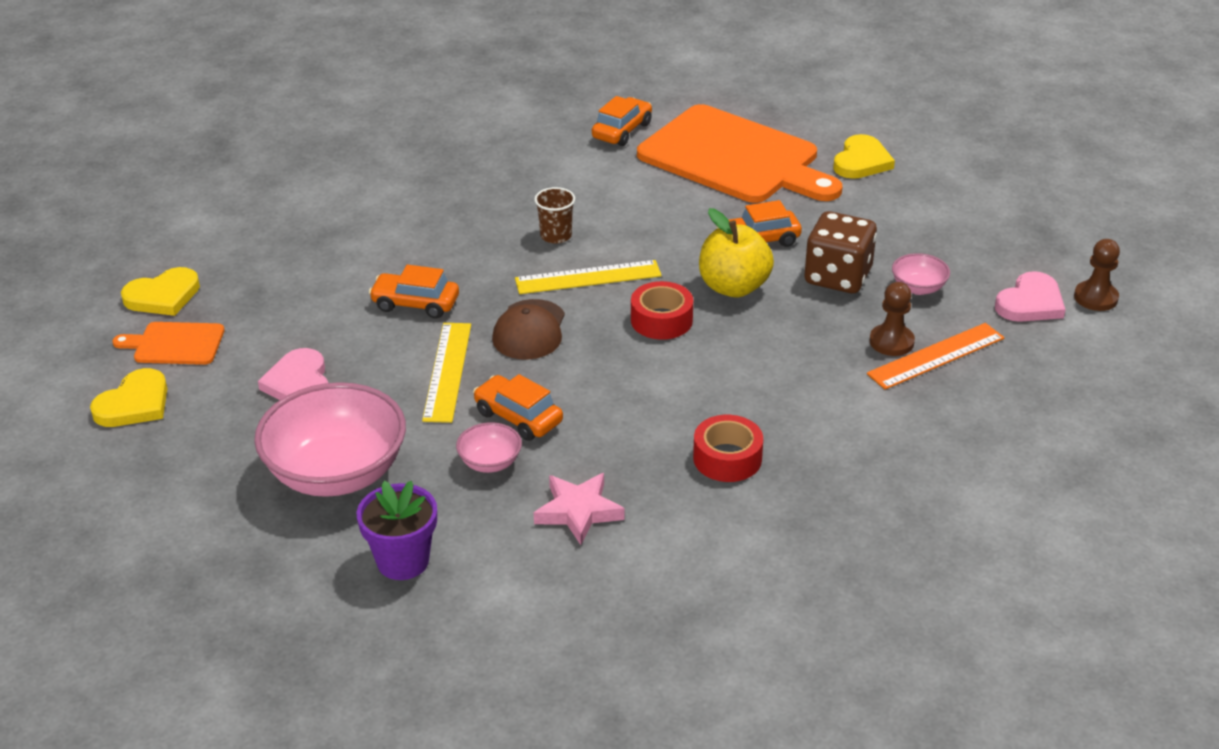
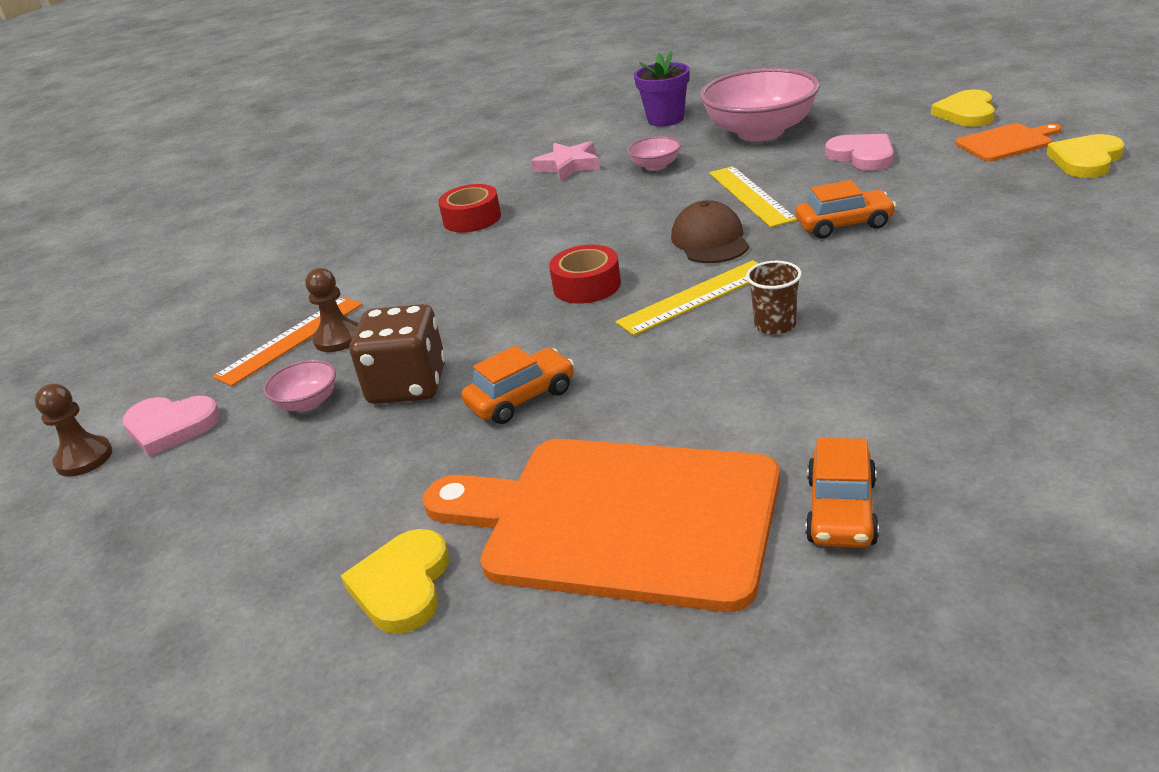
camera: 165 degrees right, 5 degrees down
(518, 417) = (659, 191): orange car -> none
(733, 287) = (527, 337): yellow apple -> none
(1030, 303) = (170, 427): pink heart -> pink heart turned 105 degrees counterclockwise

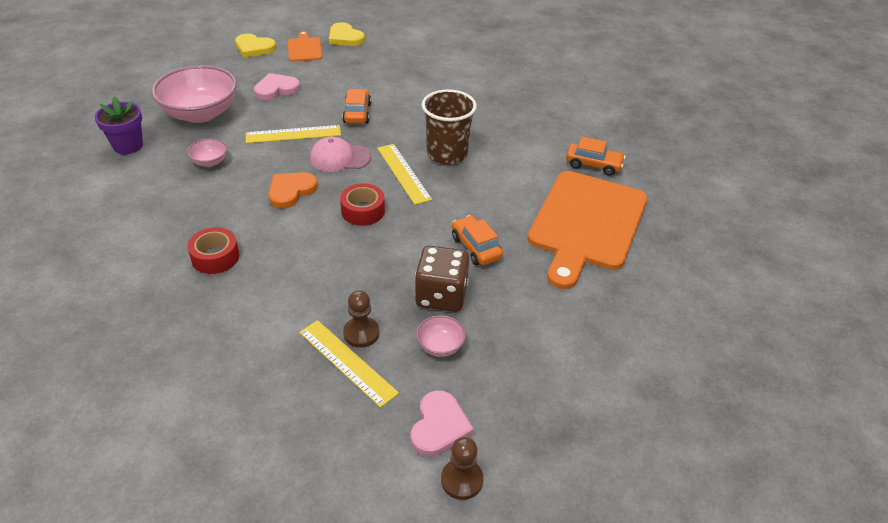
camera: 90 degrees left, 10 degrees up
(291, 340) = (347, 362): orange ruler -> yellow ruler
(402, 585) = (620, 298): yellow heart -> none
(568, 166) = (165, 200): pink star -> none
(614, 227) = (291, 191): none -> orange heart
(710, 240) = (340, 158): brown cap -> pink cap
(775, 325) = (447, 154): brown cup -> brown cup, size x1.89

